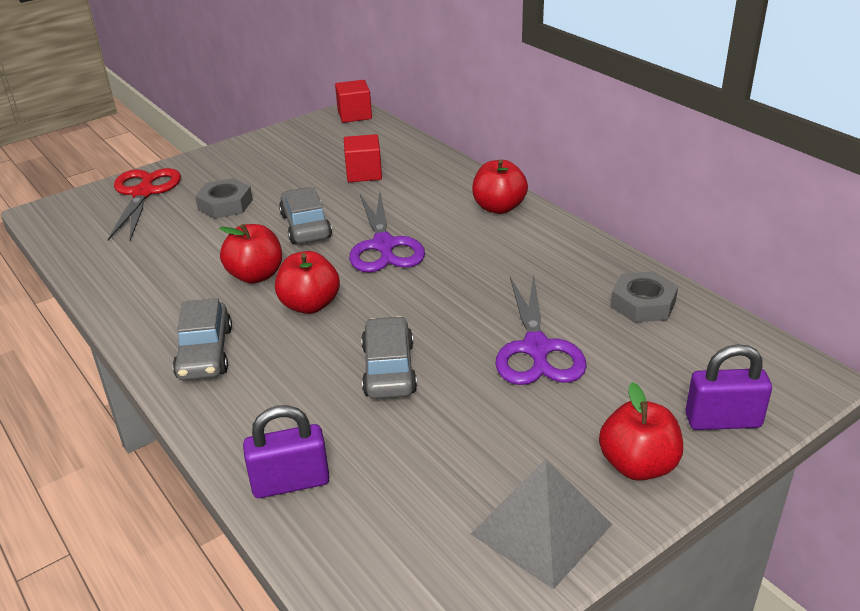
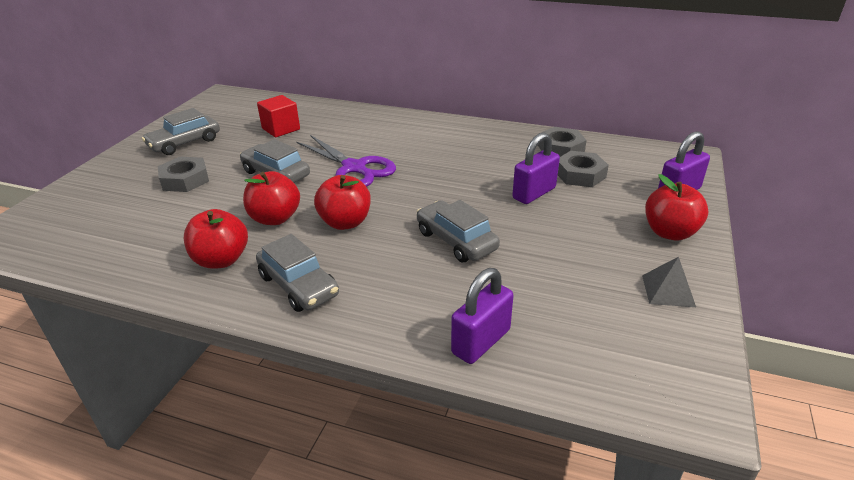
camera: 35 degrees left, 0 degrees up
(143, 193) = (91, 194): red scissors -> none
(263, 162) = (185, 143): none -> grey car
(354, 115) = (226, 95): red cube -> none
(498, 208) = (406, 123): red apple -> red apple (221, 260)
(537, 349) = (534, 193): purple scissors -> purple padlock
(541, 529) = (668, 290): grey pyramid -> grey pyramid, size x0.58
(623, 347) = (580, 174): none -> grey nut

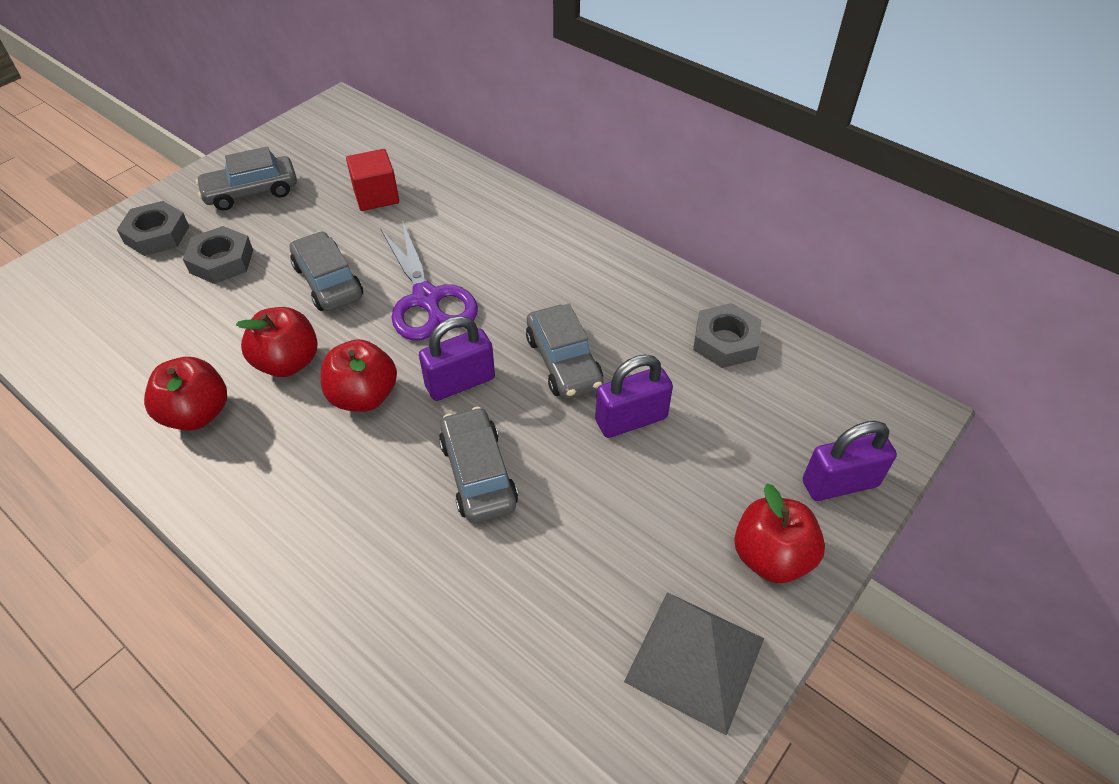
camera: 20 degrees right, 15 degrees up
(298, 285) = (258, 485): grey car -> grey car (564, 362)
(481, 341) = (409, 653): purple padlock -> purple padlock (460, 382)
(580, 174) = (719, 403): grey nut -> grey nut (157, 235)
(668, 290) = (694, 660): grey pyramid -> grey pyramid, size x1.74

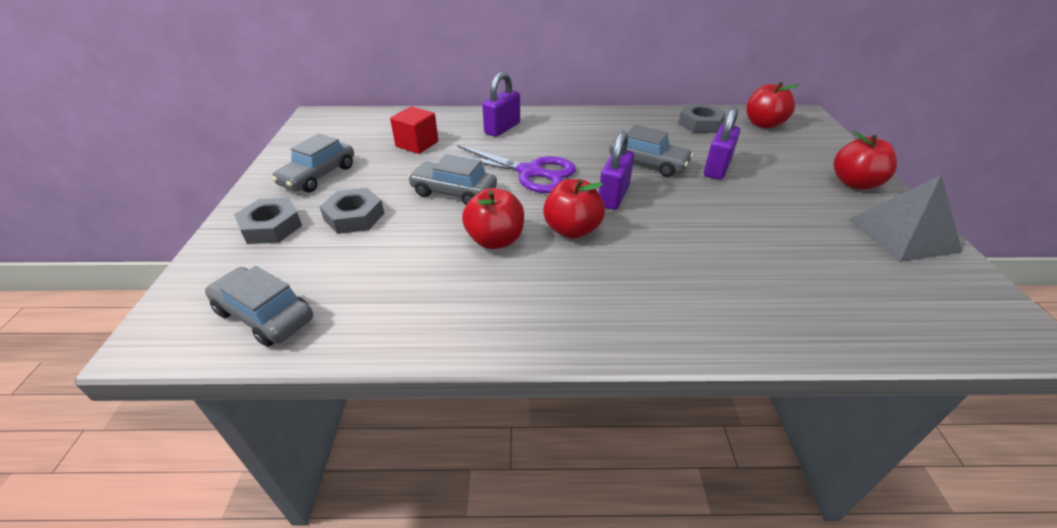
camera: 40 degrees left, 10 degrees down
(197, 414) = (476, 299): red apple -> red apple (763, 124)
(478, 474) = (692, 226): grey car -> grey car (264, 315)
(840, 483) = (827, 147): purple padlock -> purple padlock (502, 128)

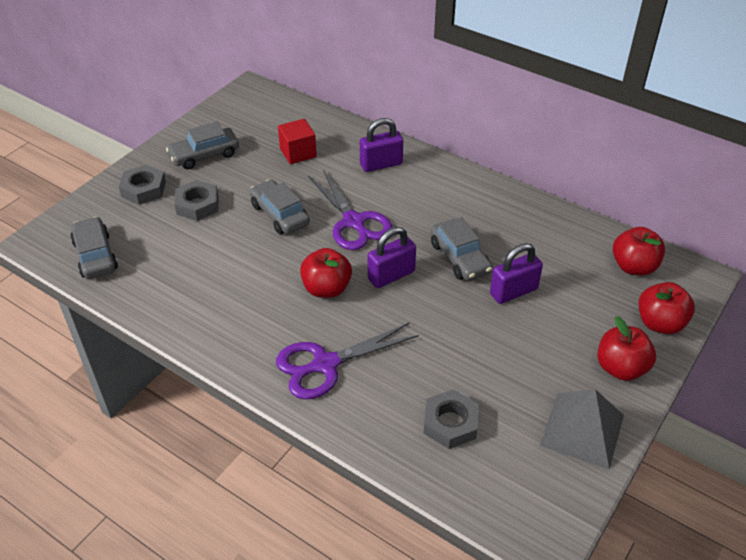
camera: 35 degrees right, 5 degrees up
(495, 240) = (267, 270): red apple -> red apple (660, 323)
(655, 293) = (325, 365): none -> purple scissors
(700, 124) = (568, 237): grey nut -> grey nut (450, 423)

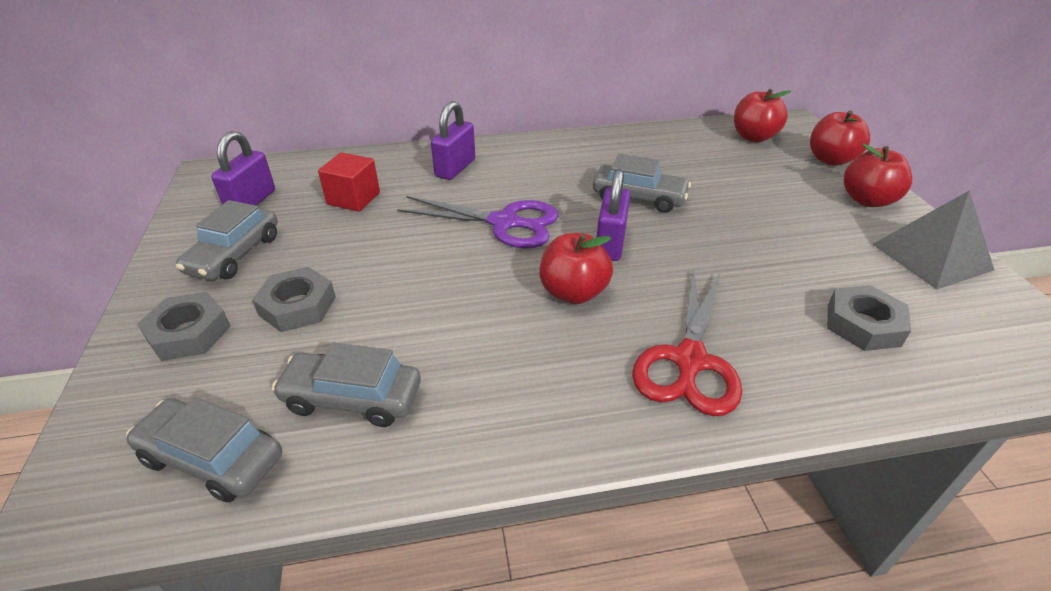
camera: 45 degrees left, 5 degrees down
(279, 215) = (417, 259): grey car -> grey car (352, 398)
(325, 365) = (689, 361): purple scissors -> red scissors
(513, 291) = (717, 196): purple padlock -> purple padlock (251, 202)

